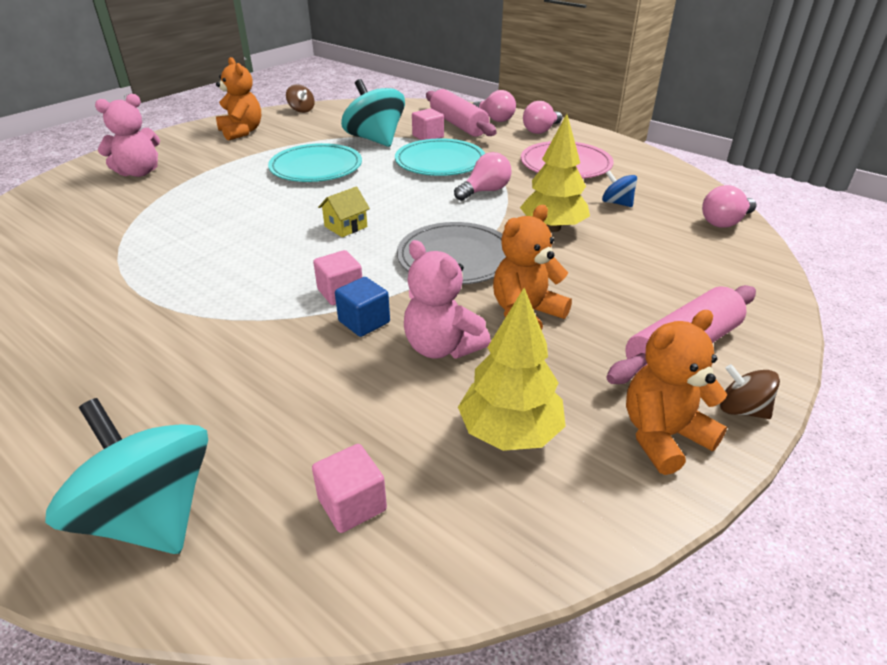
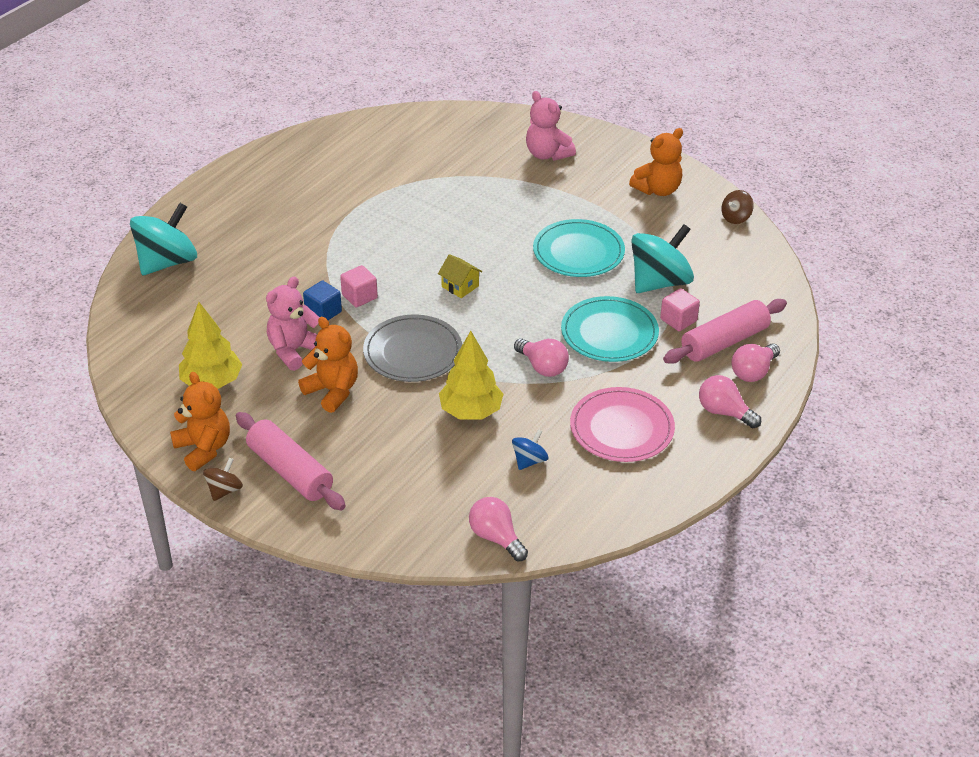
camera: 85 degrees right, 5 degrees up
(352, 504) = (166, 326): pink cube -> none

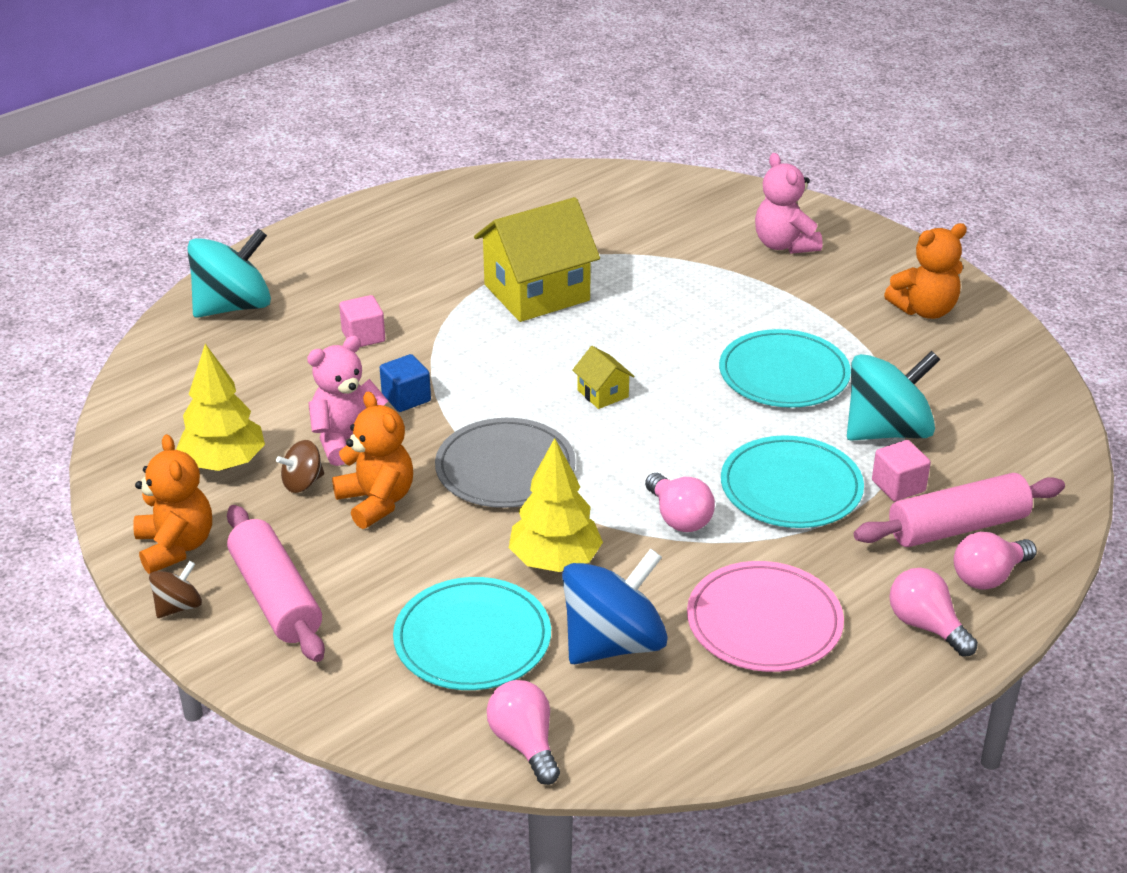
camera: 15 degrees right, 5 degrees down
(359, 296) = (462, 386): pink cube -> pink cube (363, 336)
(386, 217) = (537, 292): none -> yellow house
(435, 475) = (472, 639): none -> turquoise plate
(529, 461) = (613, 643): blue spinning top -> blue spinning top, size x2.09
(735, 218) = (1027, 362): brown spinning top -> brown spinning top (302, 483)

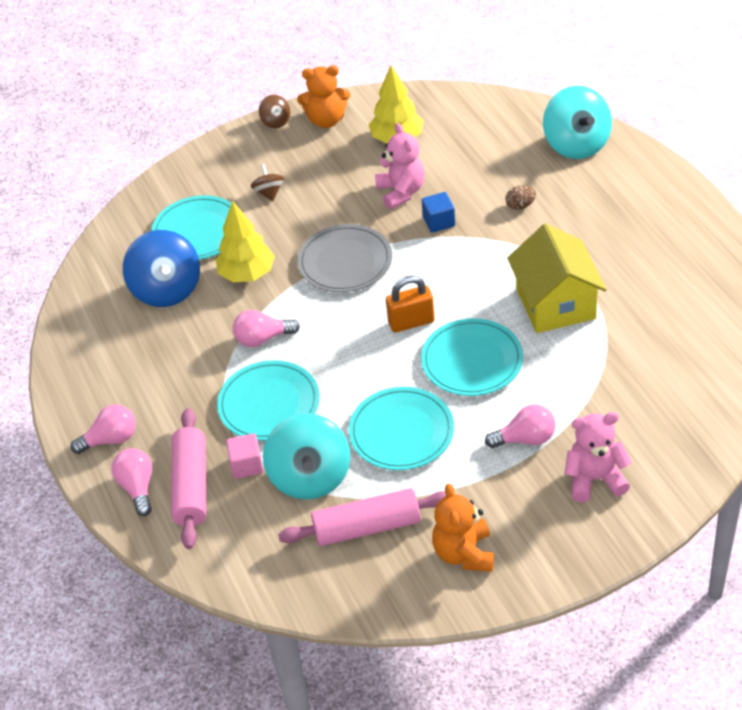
camera: 110 degrees right, 10 degrees up
(276, 597) = (267, 157): pink rolling pin -> pink rolling pin (367, 527)
(302, 483) = (365, 171): brown spinning top -> brown spinning top (269, 193)
(363, 336) = (520, 206): pink cube -> brown egg
(376, 501) = (335, 201): orange teddy bear -> none
(525, 743) = (112, 244): pink light bulb -> pink light bulb (525, 439)
(602, 393) = (411, 322): yellow house -> orange padlock
(650, 339) = (472, 361): none -> turquoise plate
(764, 622) = (151, 360): pink plate -> none

